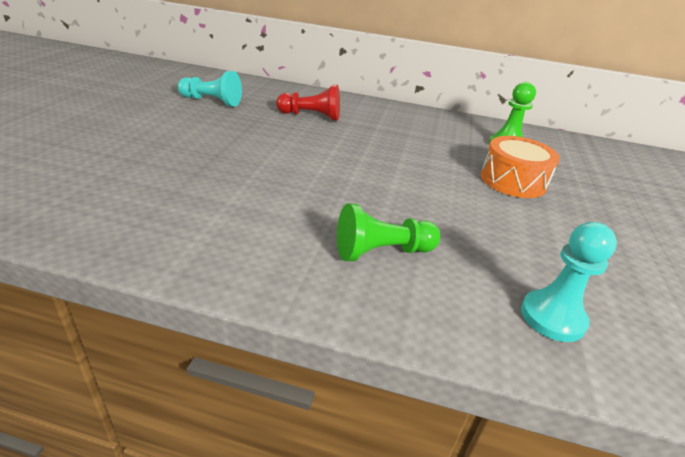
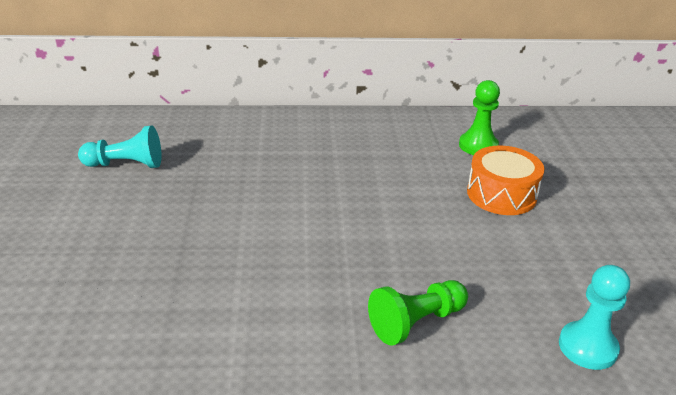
camera: 15 degrees left, 0 degrees up
(311, 116) = (254, 157): red pawn -> none

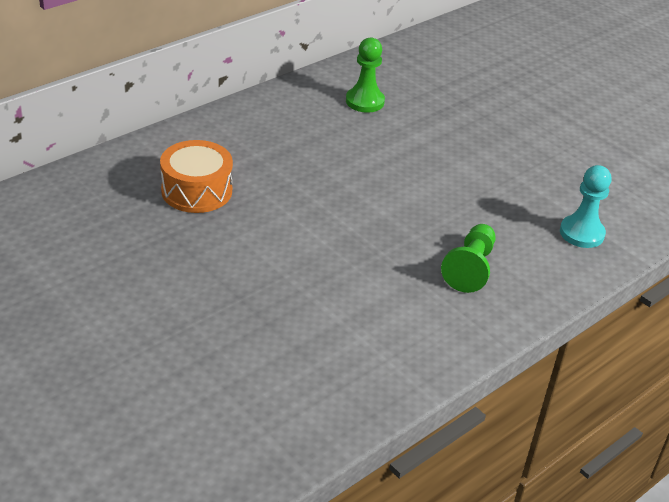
camera: 40 degrees left, 5 degrees up
(126, 164) = (82, 248): turquoise pawn -> none
(501, 194) = (425, 140): orange drum -> orange drum (196, 191)

